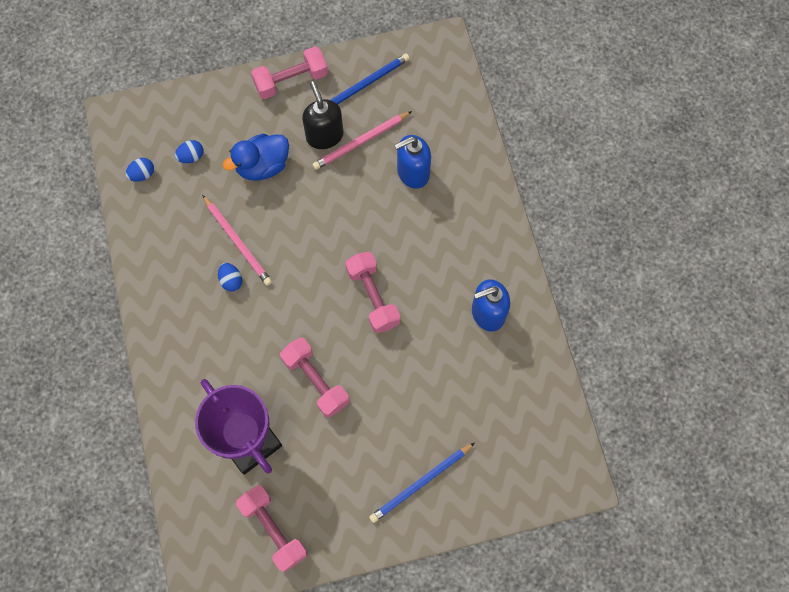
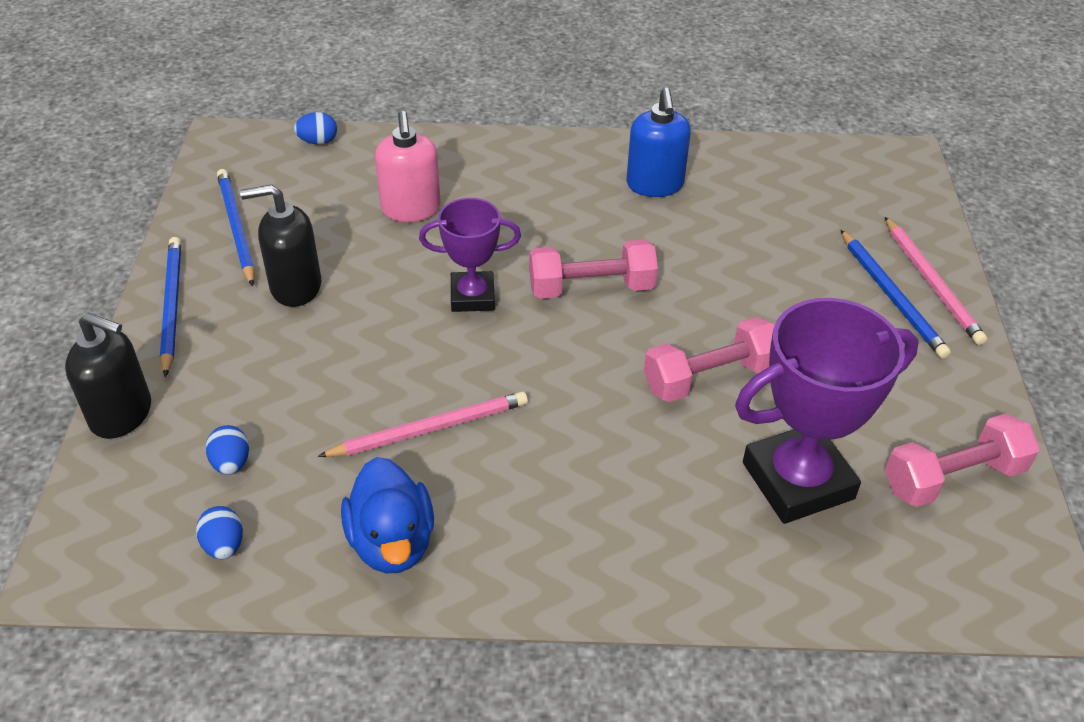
camera: 75 degrees left, 25 degrees down
(209, 93) = (122, 414): none -> black soap dispenser
(231, 281) = (499, 451): blue egg -> blue egg (318, 141)
(262, 166) = (306, 370): blue duck -> blue duck (392, 542)
(291, 80) = (171, 306): pink dumbbell -> blue pencil
(345, 232) = (472, 296): none -> purple trophy
(361, 142) = (330, 250): pink pencil -> pink pencil (932, 283)
(412, 173) = (411, 209): blue soap dispenser -> pink soap dispenser

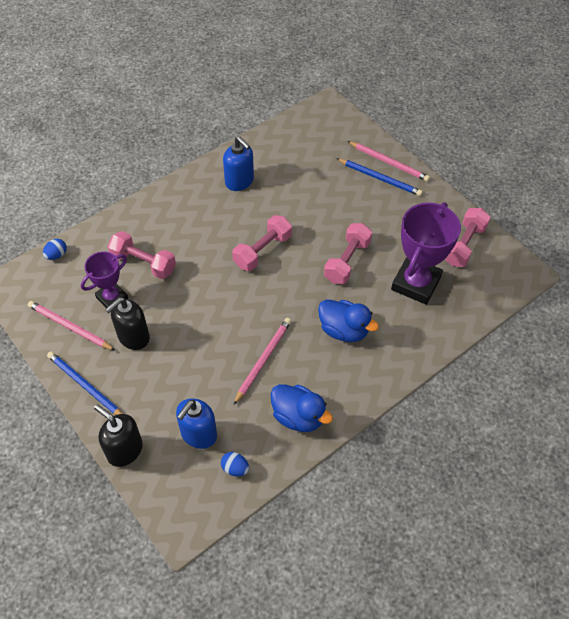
camera: 40 degrees left, 10 degrees up
(122, 414) = (124, 450): black soap dispenser -> black soap dispenser turned 120 degrees counterclockwise
(231, 463) = (198, 434): blue egg -> blue soap dispenser
(236, 228) = (70, 327): blue pencil -> pink pencil
(411, 209) = (143, 263): pink soap dispenser -> pink dumbbell
(472, 296) = (217, 288): purple trophy -> purple trophy (112, 298)
(598, 469) = (343, 330): none -> blue duck

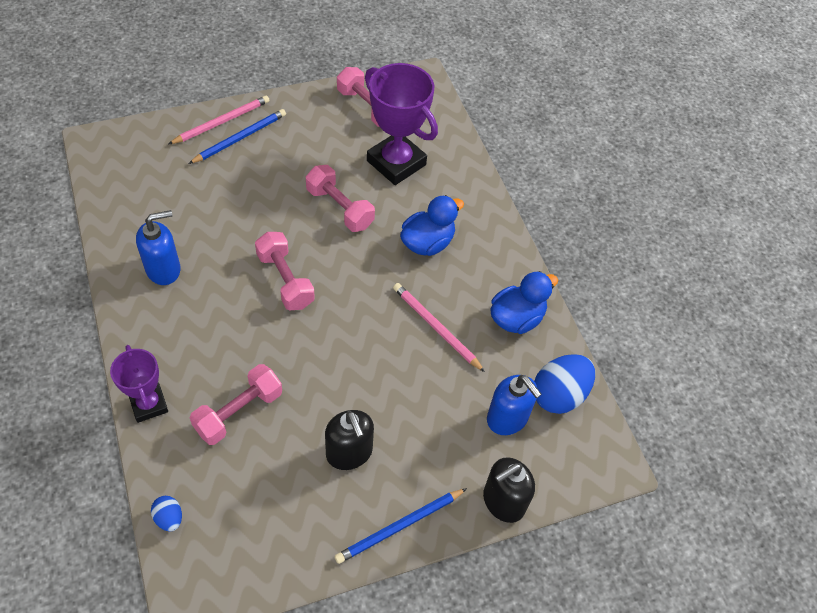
camera: 75 degrees left, 0 degrees up
(70, 327) = (301, 526): pink pencil -> none
(112, 298) = (277, 463): purple trophy -> purple trophy (149, 404)
(235, 468) = (559, 395): blue egg -> blue egg, size x2.01

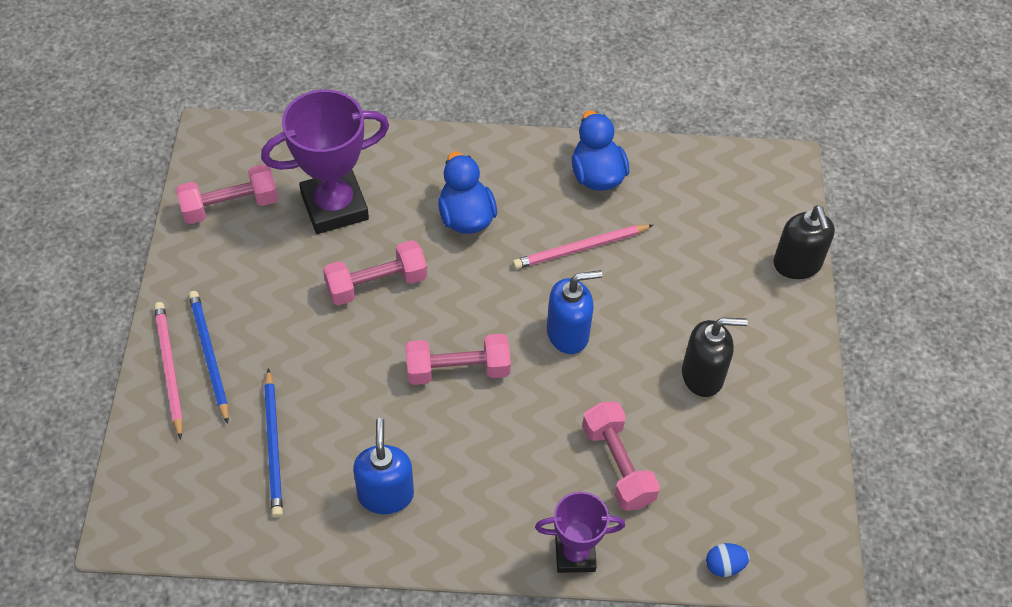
camera: 65 degrees left, 0 degrees up
(399, 527) = (797, 358): blue pencil -> blue pencil (273, 446)
(507, 418) = (710, 227): blue soap dispenser -> blue soap dispenser (568, 334)
(559, 395) = (699, 176): blue egg -> none

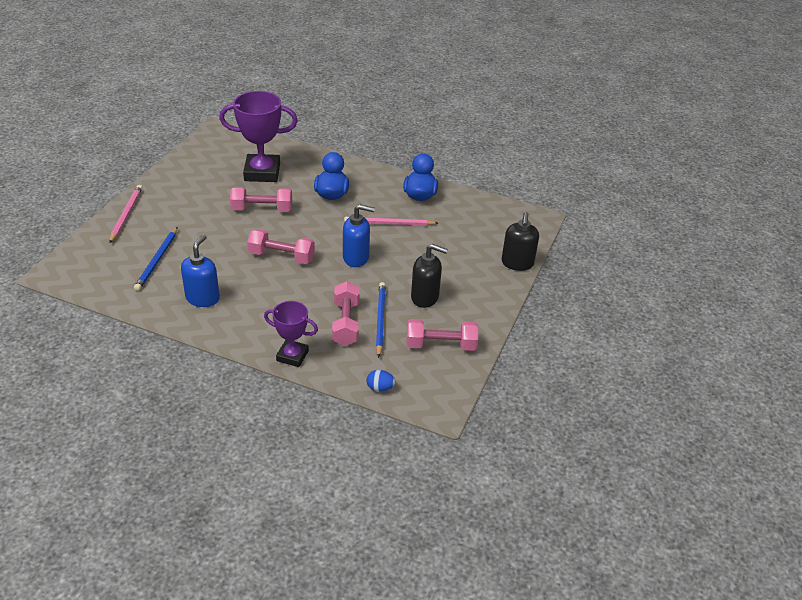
camera: 20 degrees right, 15 degrees down
(209, 355) = (151, 215): blue pencil -> blue pencil (380, 320)
(230, 206) = (206, 159): pink dumbbell -> pink dumbbell (440, 345)

